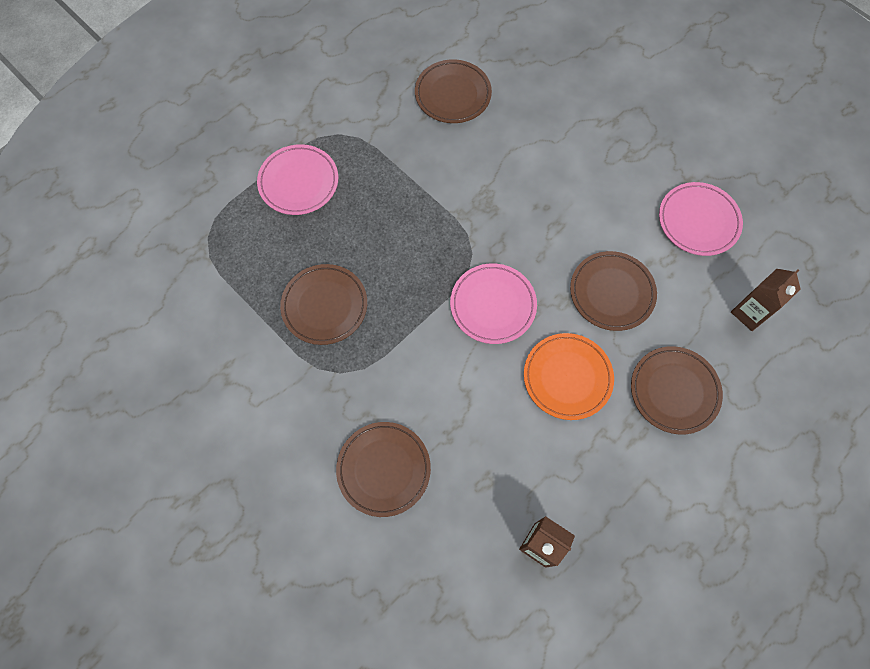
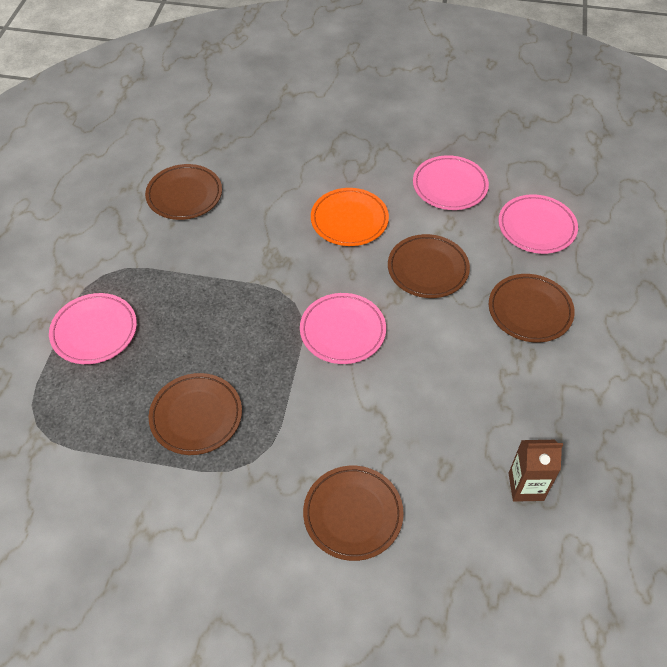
camera: 35 degrees left, 15 degrees down
(567, 377) = (444, 349): orange plate -> orange plate (349, 220)
(749, 313) = (536, 227): brown carton -> pink plate

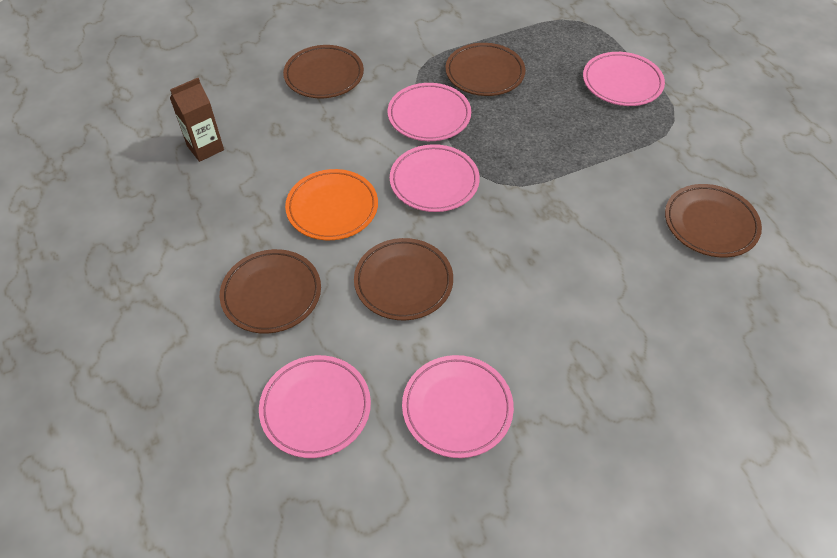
camera: 145 degrees right, 0 degrees up
(291, 398) = (429, 116): none -> pink plate
(349, 220) = (528, 292): orange plate -> orange plate (332, 208)

